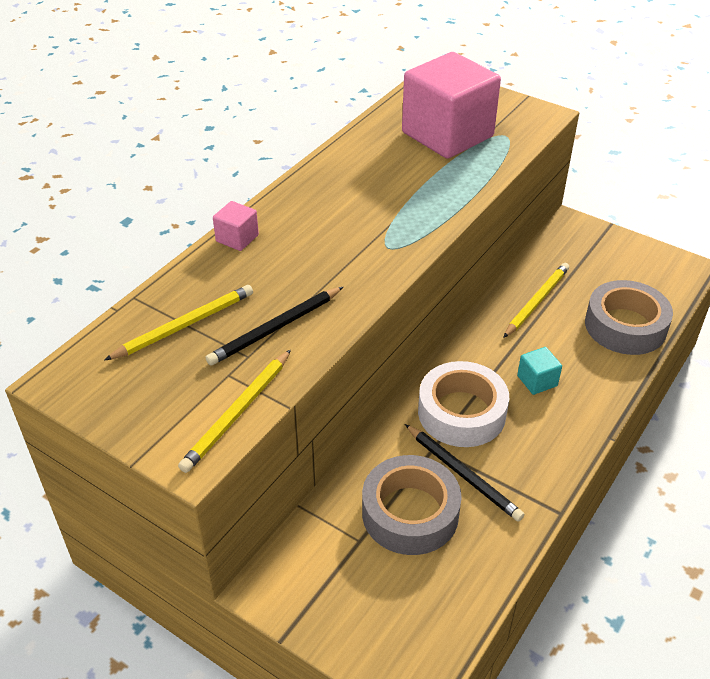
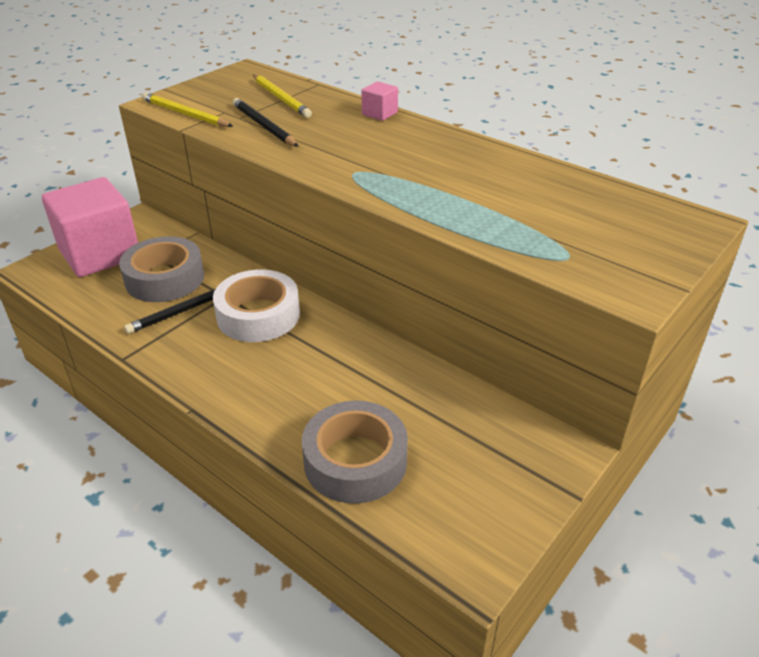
camera: 95 degrees right, 5 degrees down
(447, 134) = (562, 218): pink cube -> pink cube (100, 254)
(536, 301) = (408, 389): yellow pencil -> none
(537, 381) = (284, 369): turquoise cube -> none

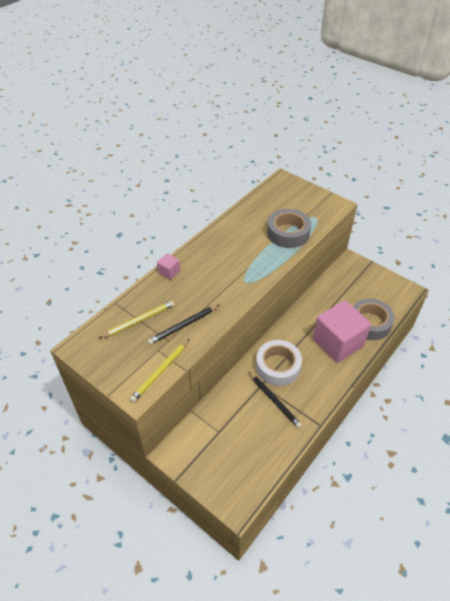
camera: 90 degrees left, 10 degrees up
(100, 254) = (217, 466): pink cube -> pink cube (338, 342)
(165, 278) = (245, 419): grey tape -> grey tape (288, 233)

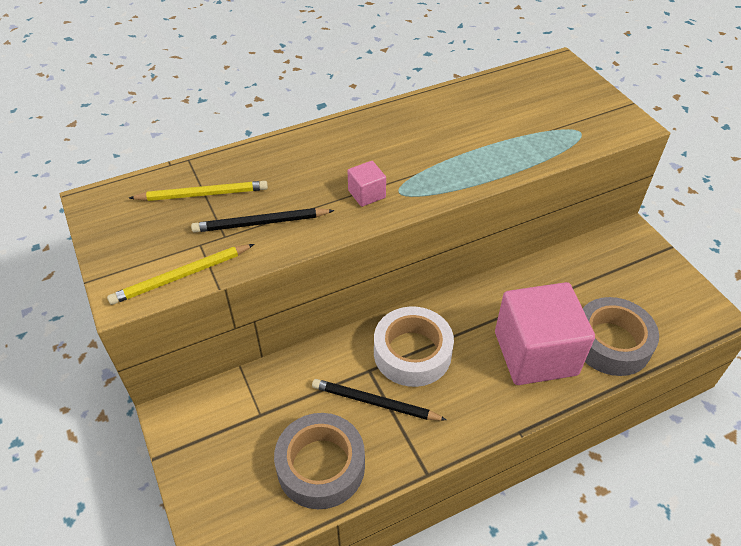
camera: 25 degrees right, 0 degrees up
(169, 272) = (293, 142): pink cube -> pink cube (366, 194)
(274, 400) = (375, 403): black pencil -> black pencil turned 120 degrees clockwise
(288, 233) = (517, 142): grey tape -> grey tape (321, 466)

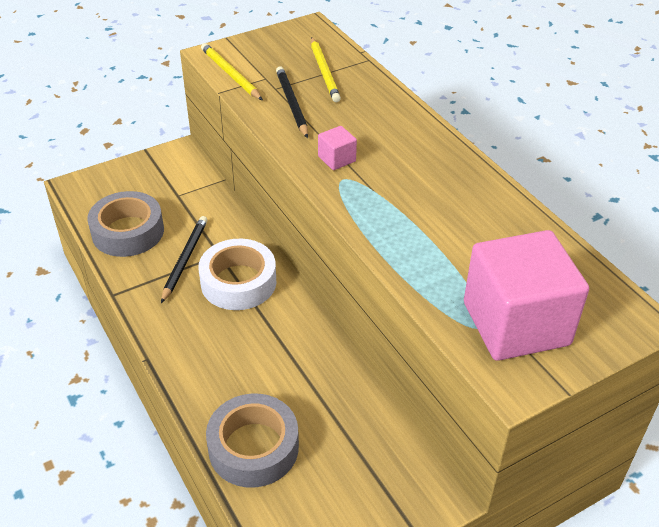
camera: 85 degrees right, 5 degrees down
(535, 353) = (238, 376): pink cube -> pink cube (516, 324)

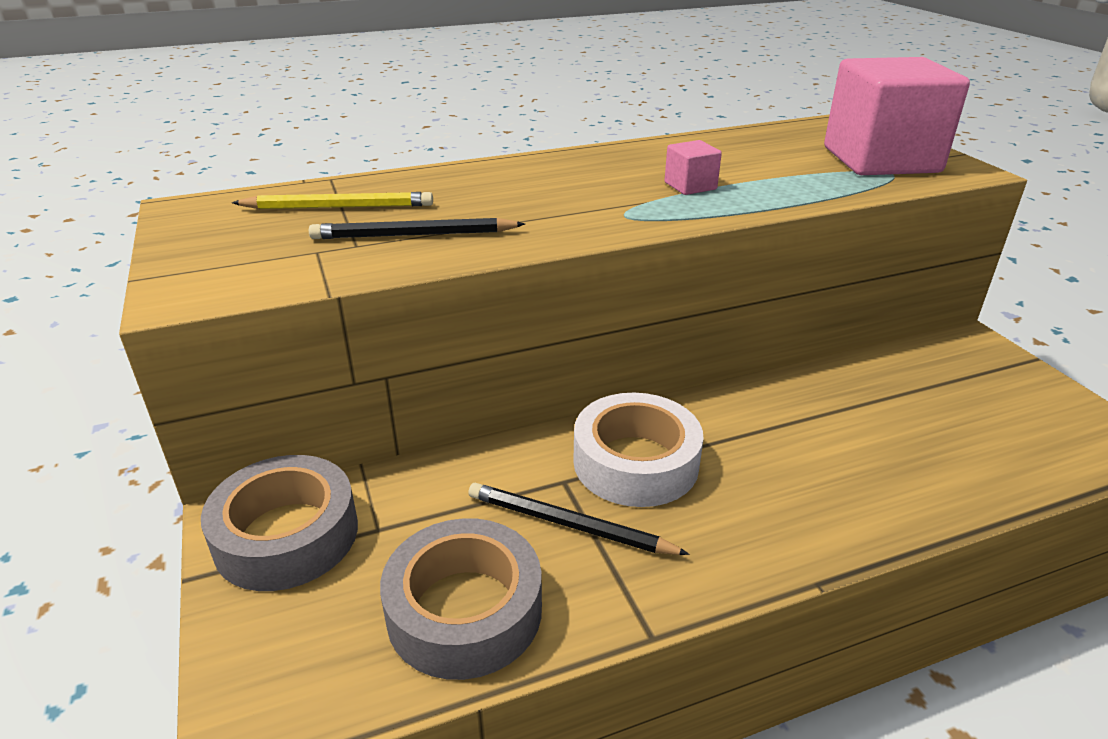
camera: 80 degrees left, 10 degrees down
(230, 74) = (276, 280): yellow pencil -> none
(253, 447) = (963, 468): grey tape -> grey tape (286, 535)
(337, 159) = (576, 215): pink cube -> pink cube (690, 186)

